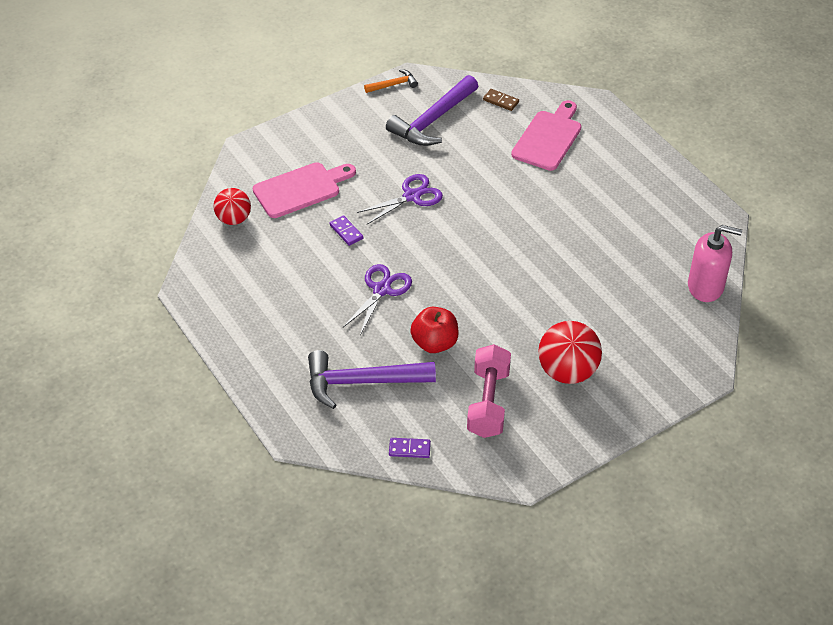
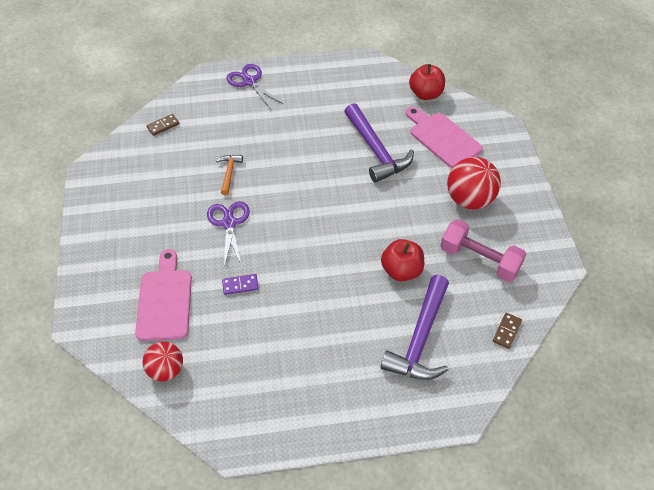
camera: 65 degrees left, 5 degrees up
(382, 290) = (323, 285): purple scissors -> purple scissors (250, 81)
(393, 85) = (87, 185): orange hammer -> orange hammer (229, 173)
(409, 449) = (506, 331): purple domino -> brown domino
(433, 120) = (151, 175): purple hammer -> purple hammer (376, 150)
(548, 138) = (225, 115): pink cutting board -> pink cutting board (442, 138)
(705, 286) = (425, 94): pink soap dispenser -> red apple

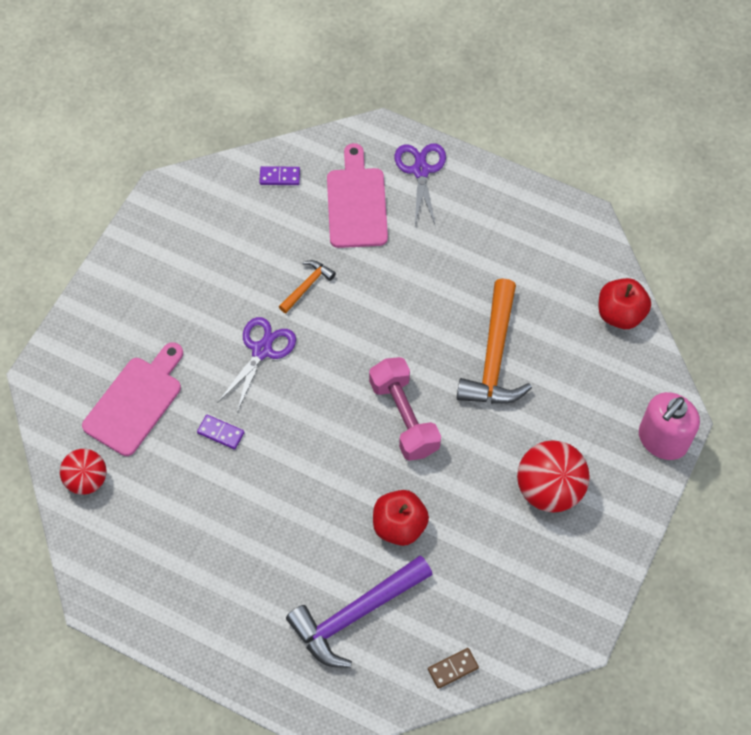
camera: 35 degrees right, 10 degrees up
(163, 126) = (279, 177): brown domino -> purple domino
(376, 150) = (494, 356): purple hammer -> orange hammer
(442, 138) = (588, 388): pink cutting board -> pink cutting board (357, 203)
(479, 260) = (495, 569): pink dumbbell -> pink dumbbell (404, 417)
(505, 141) = (662, 440): none -> pink soap dispenser

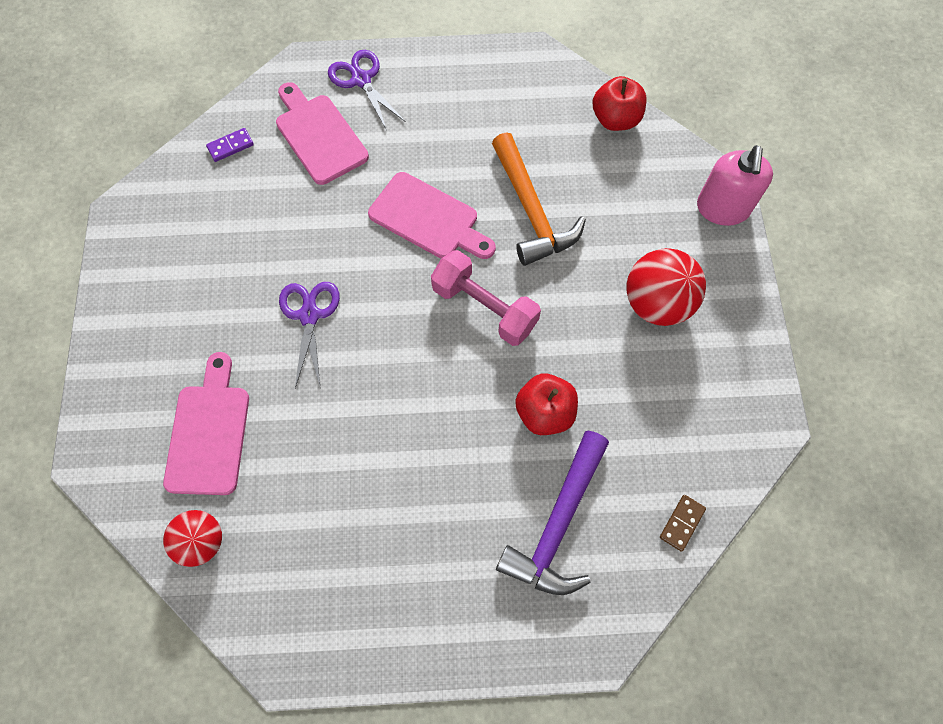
camera: 30 degrees left, 5 degrees up
(221, 433) = (315, 417): purple domino -> none
(307, 286) = (317, 233): orange hammer -> none
(403, 320) = (428, 219): none -> pink cutting board

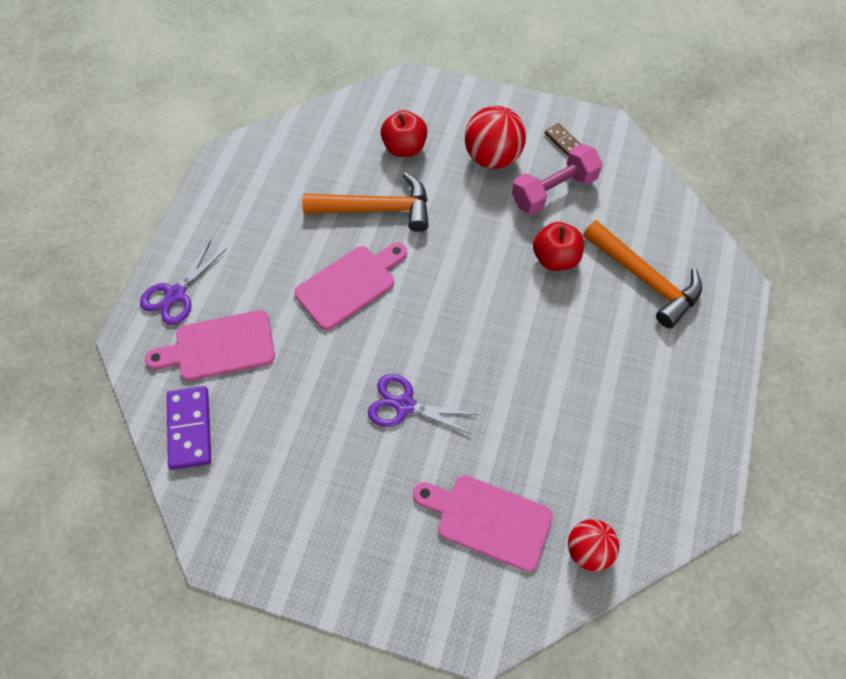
camera: 70 degrees left, 5 degrees down
(230, 146) = (190, 428): purple domino -> purple domino, size x1.83
(361, 80) = (176, 294): purple scissors -> purple scissors turned 45 degrees counterclockwise
(484, 307) = (451, 270): pink dumbbell -> pink dumbbell (553, 190)
(558, 523) = (644, 278): purple hammer -> orange hammer
(615, 119) = (319, 125): red apple -> red apple (404, 147)
(681, 523) = (664, 204): brown domino -> brown domino (562, 141)
(722, 208) = (431, 89): pink soap dispenser -> none

